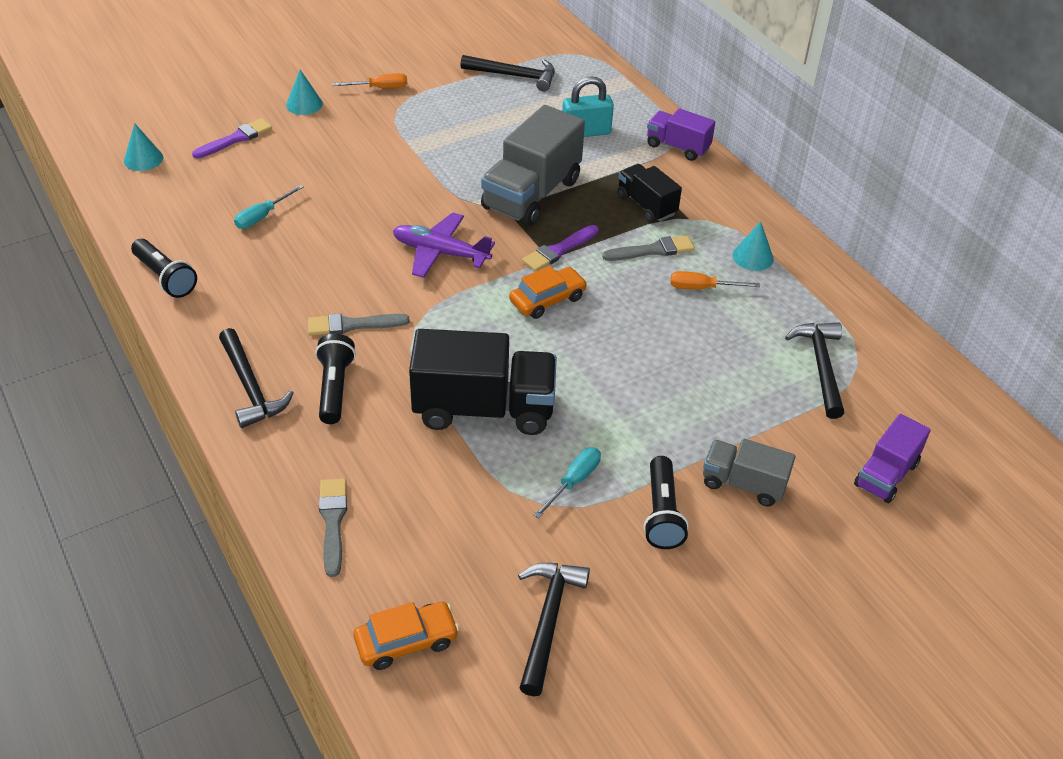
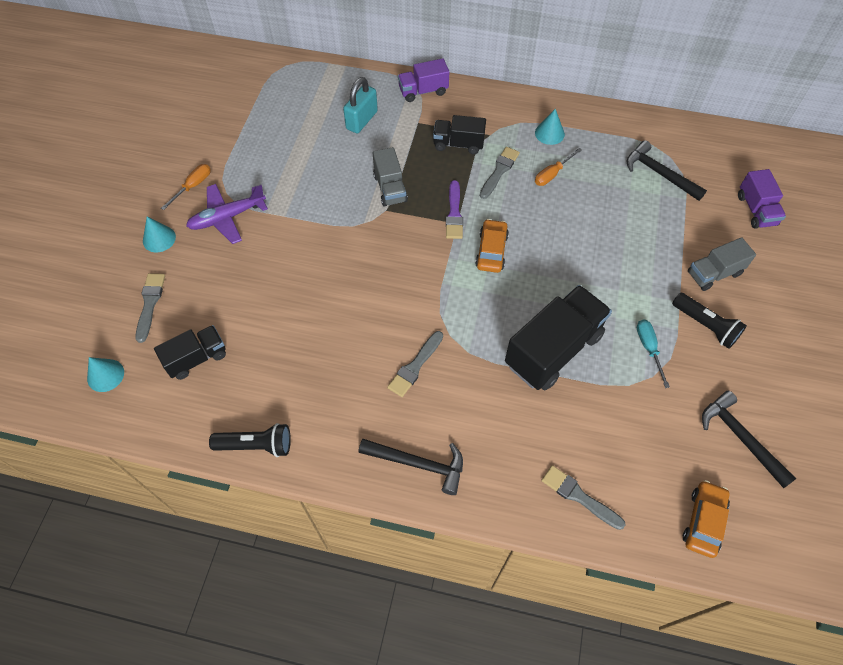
camera: 45 degrees left, 15 degrees up
(212, 195) = (197, 358): none -> black truck
(236, 139) = (150, 304): purple brush -> grey brush
(262, 216) = (253, 344): turquoise screwdriver -> none
(334, 388) = (463, 416): black flashlight -> none
(440, 253) = (395, 273): purple plane -> purple plane (227, 218)
(514, 76) = (266, 111): black hammer -> none
(532, 194) = (390, 188): grey truck -> grey truck, size x0.56

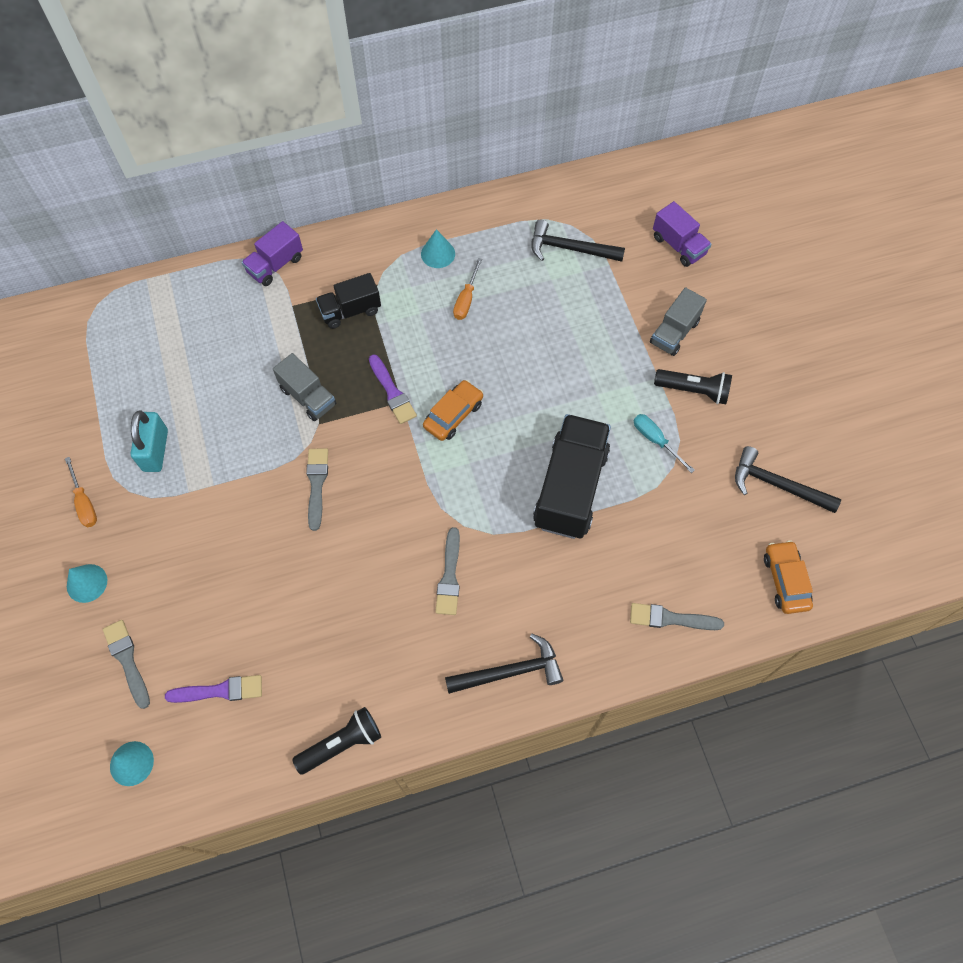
camera: 30 degrees left, 5 degrees up
(193, 186) = (84, 502): orange screwdriver -> orange screwdriver turned 150 degrees clockwise
(197, 358) = (220, 690): black truck -> purple brush
(227, 218) = (149, 519): purple plane -> none
(362, 120) = (228, 331): turquoise padlock -> turquoise padlock (155, 450)
(491, 251) = (453, 415): orange car -> orange car turned 60 degrees clockwise
(499, 171) = (411, 322): grey brush -> grey brush (316, 484)

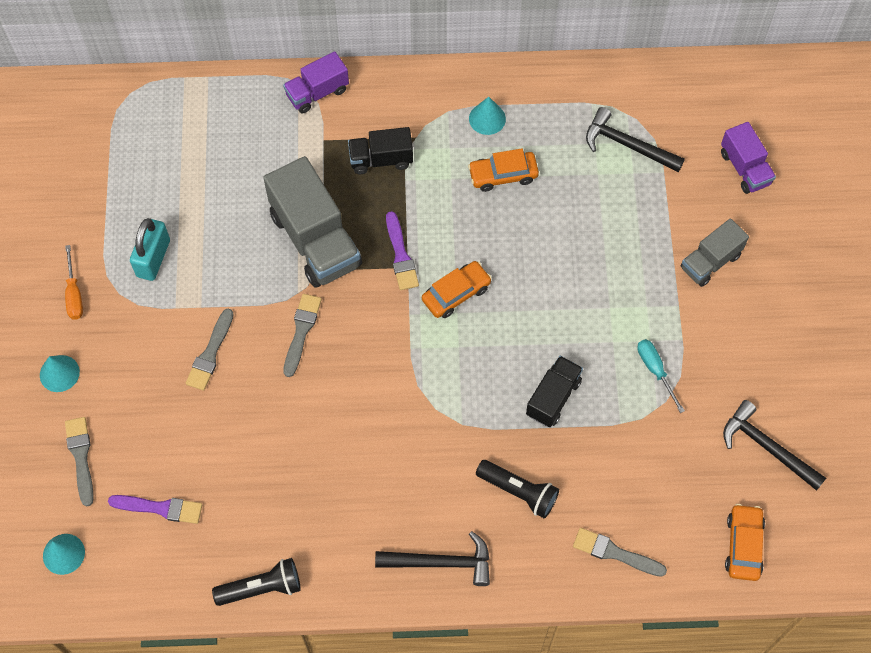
camera: 15 degrees right, 0 degrees up
(308, 397) = (315, 240): grey truck -> grey truck, size x1.77
(449, 576) = (407, 455): grey brush -> grey brush (210, 353)
(466, 299) = (503, 175): orange screwdriver -> orange car
(570, 488) = (553, 397): black truck -> black truck, size x0.56
(693, 390) = (711, 328): black flashlight -> black flashlight (519, 492)

